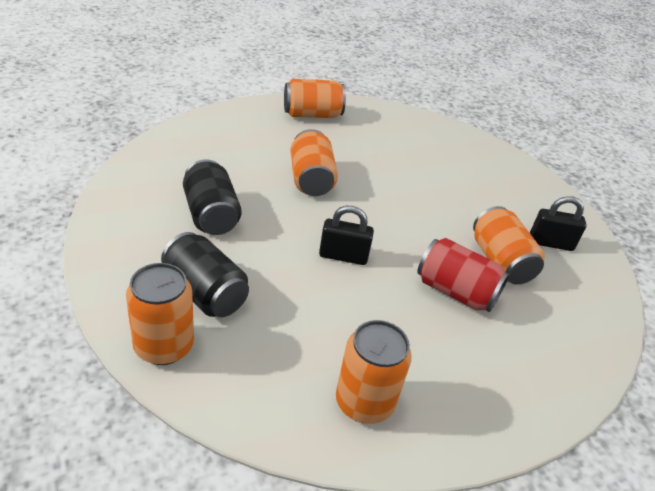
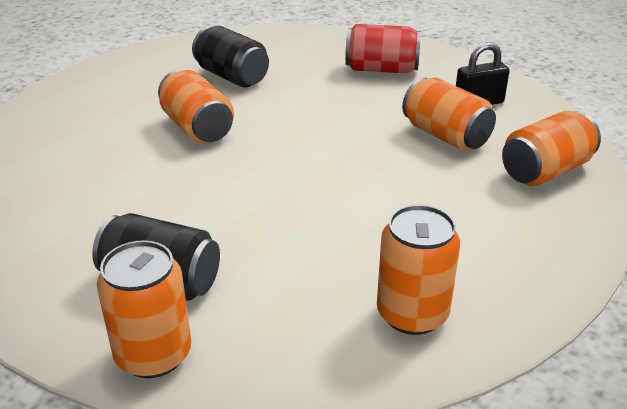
camera: 20 degrees left, 5 degrees down
(211, 215) = (109, 202): black can -> black can (232, 76)
(312, 114) = (151, 65): orange can -> orange can (545, 171)
(343, 256) = (287, 188): black padlock -> none
(455, 292) = (424, 178): red can -> red can (381, 69)

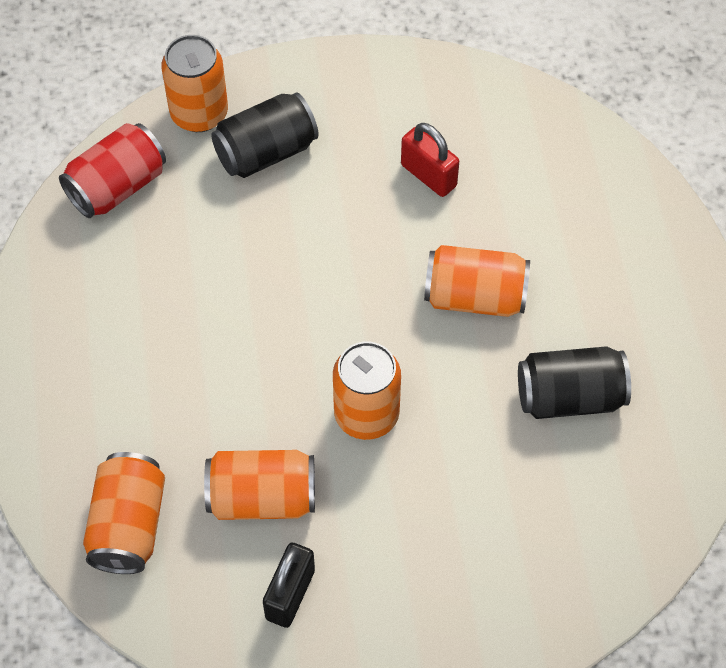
camera: 130 degrees right, 25 degrees up
(103, 188) = (428, 175): none -> red padlock
(381, 69) = (455, 565): red can -> red can (117, 187)
(412, 314) = (87, 270): orange can -> orange can (366, 414)

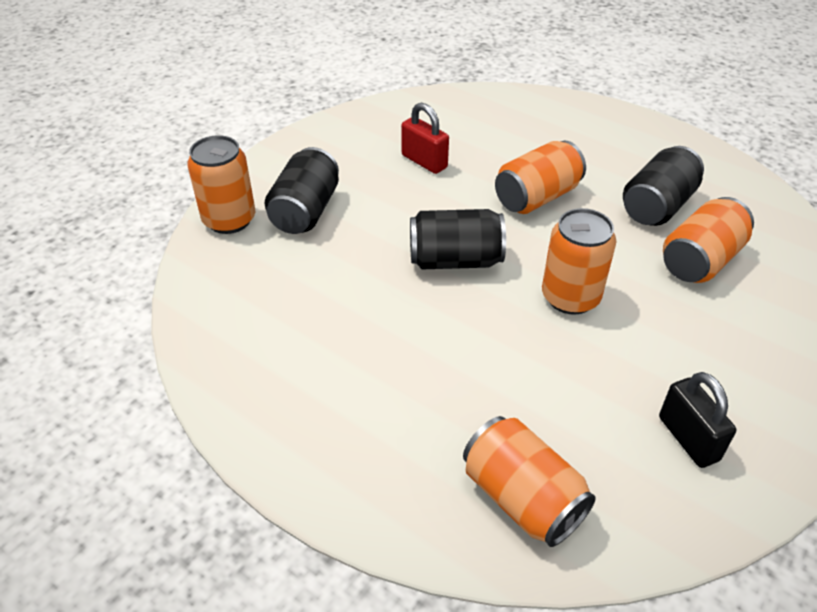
camera: 45 degrees left, 15 degrees down
(117, 187) = (219, 295): red can -> none
(262, 498) = (582, 396): orange can -> orange can (700, 261)
(323, 302) = (455, 260): none -> black can
(428, 175) = (424, 161): red padlock -> red padlock turned 45 degrees clockwise

